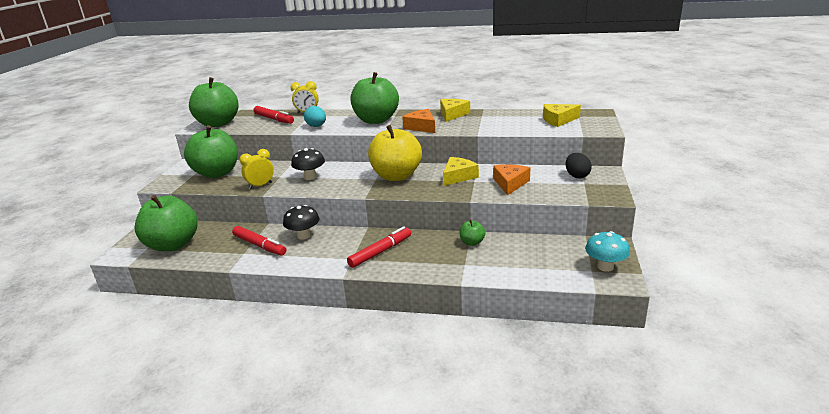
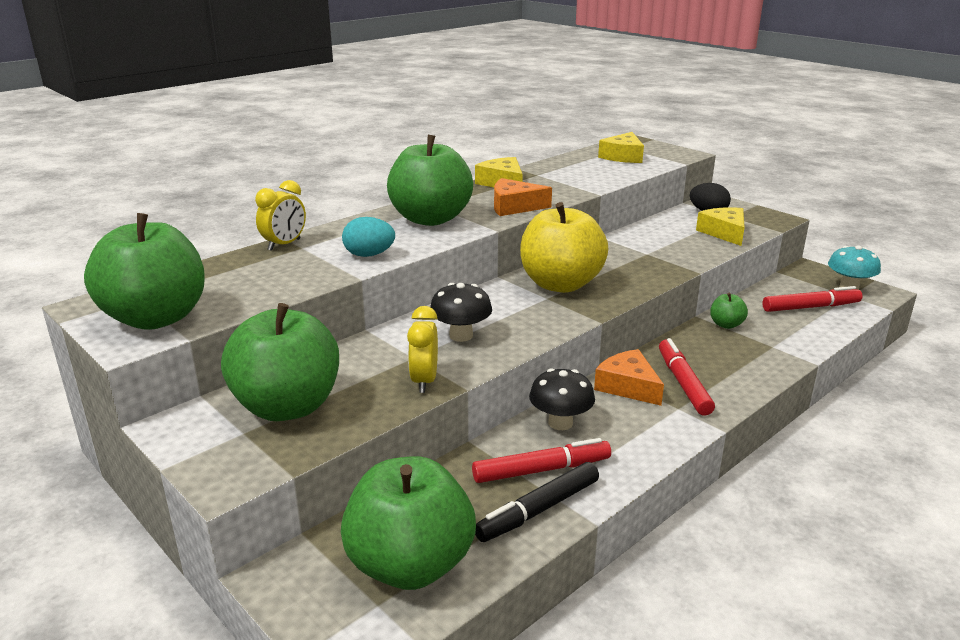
camera: 55 degrees left, 0 degrees up
(228, 255) = (538, 510): none -> black marker
(274, 119) = (255, 272): red marker -> red marker (810, 307)
(458, 176) = (621, 256): yellow cheese -> yellow cheese (724, 233)
(510, 183) = (682, 241): orange cheese -> orange cheese (628, 386)

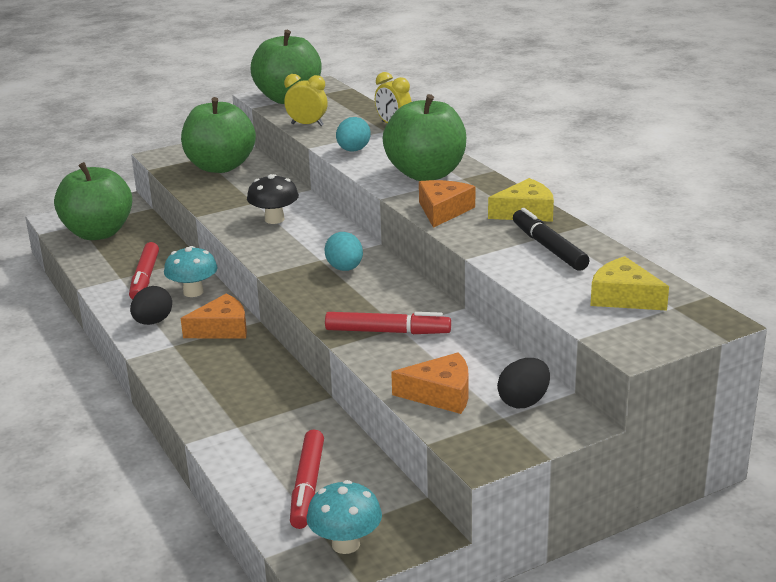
camera: 105 degrees right, 0 degrees up
(424, 381) = (217, 204): yellow clock -> yellow clock (307, 125)
(538, 510) = (107, 272): black marker -> black marker (548, 248)
(560, 284) = (345, 269): yellow apple -> turquoise egg
(560, 423) = (193, 292): black mushroom -> turquoise mushroom
(642, 433) = (153, 322): none -> black egg
(683, 383) = (207, 356): red marker -> red marker (387, 332)
(724, 233) = (441, 394): yellow cheese -> orange cheese
(726, 325) = (299, 410): green apple -> none

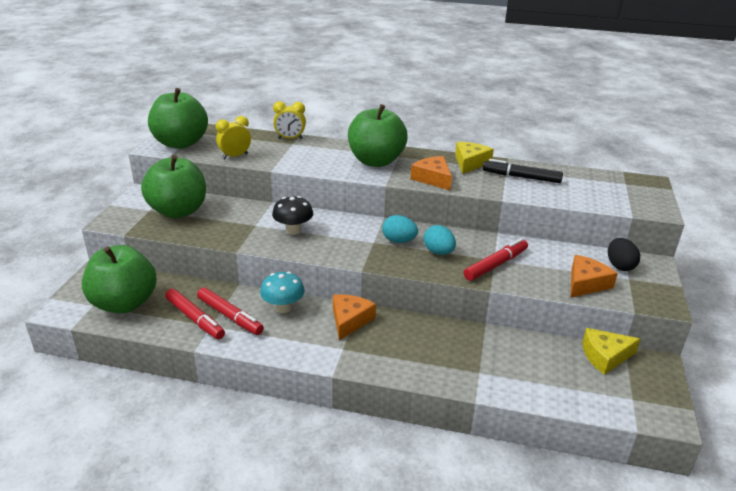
camera: 50 degrees left, 5 degrees up
(153, 322) = (298, 342): black egg -> none
(307, 486) = (576, 379): red marker -> red marker (195, 319)
(345, 544) = (649, 395): turquoise mushroom -> none
(353, 150) = (303, 162): turquoise egg -> turquoise egg (438, 252)
(623, 297) = (601, 188): yellow cheese -> yellow cheese (605, 356)

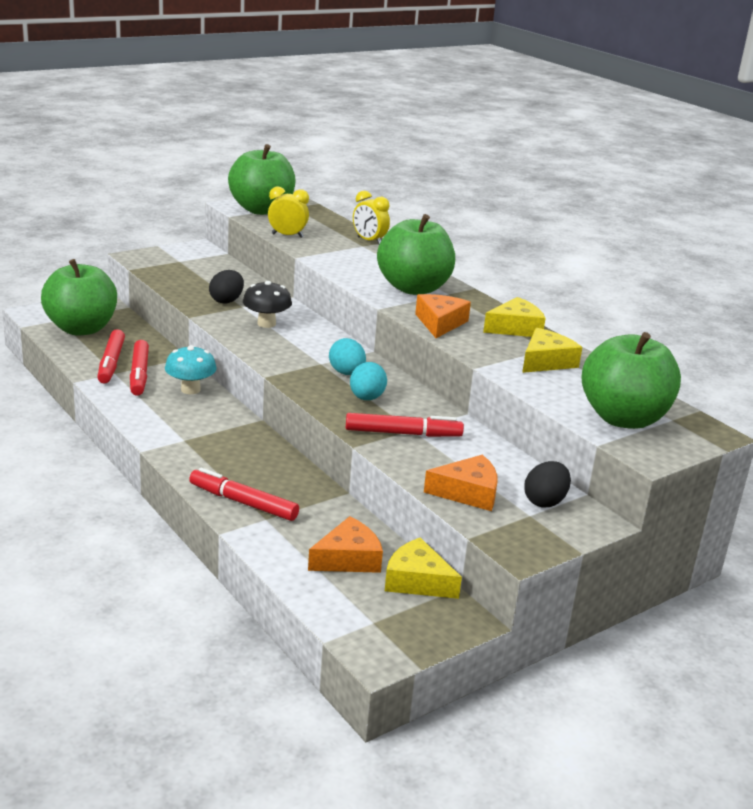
camera: 40 degrees right, 5 degrees down
(178, 211) = (200, 271): green apple -> green apple (623, 418)
(238, 226) = (226, 301): none -> black egg
(350, 320) = (227, 425): orange cheese -> orange cheese (348, 558)
(450, 370) = (243, 502): none -> red marker
(521, 177) = (546, 361): black marker -> yellow cheese

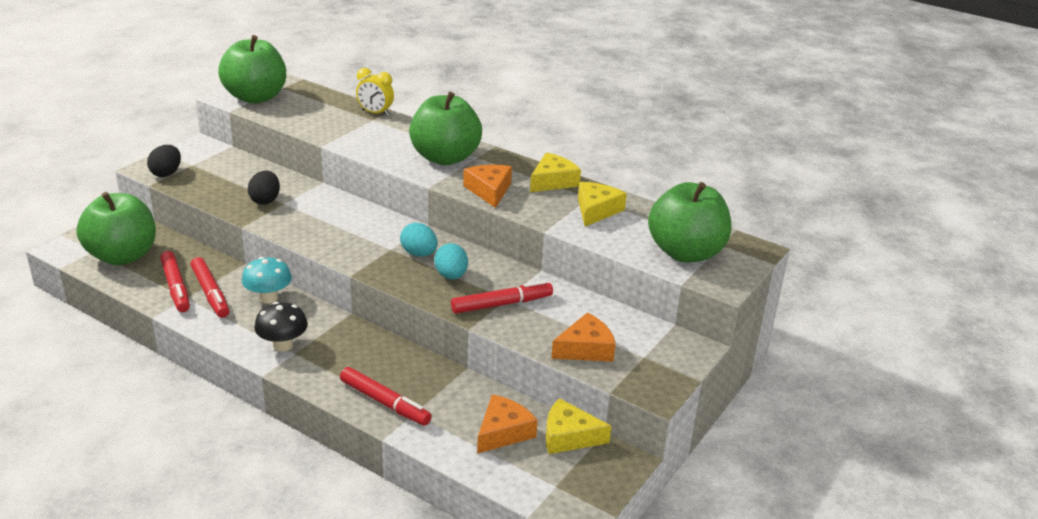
camera: 20 degrees left, 5 degrees up
(243, 502) = (385, 403): red marker -> red marker turned 150 degrees counterclockwise
(266, 324) = (317, 217): black mushroom -> black mushroom (283, 345)
(287, 235) = (298, 122): yellow clock -> none
(545, 501) = (648, 340): black egg -> black egg (166, 173)

